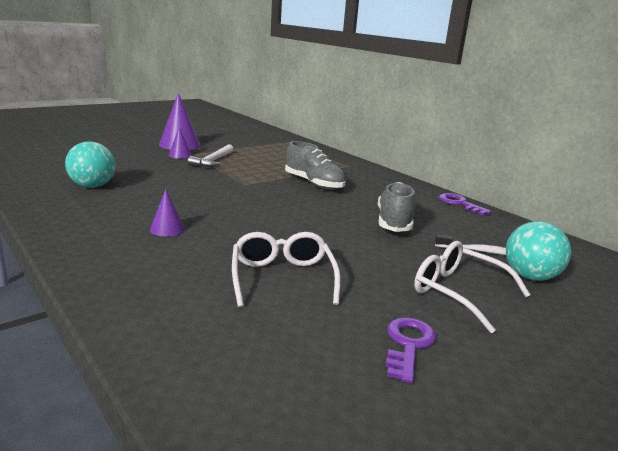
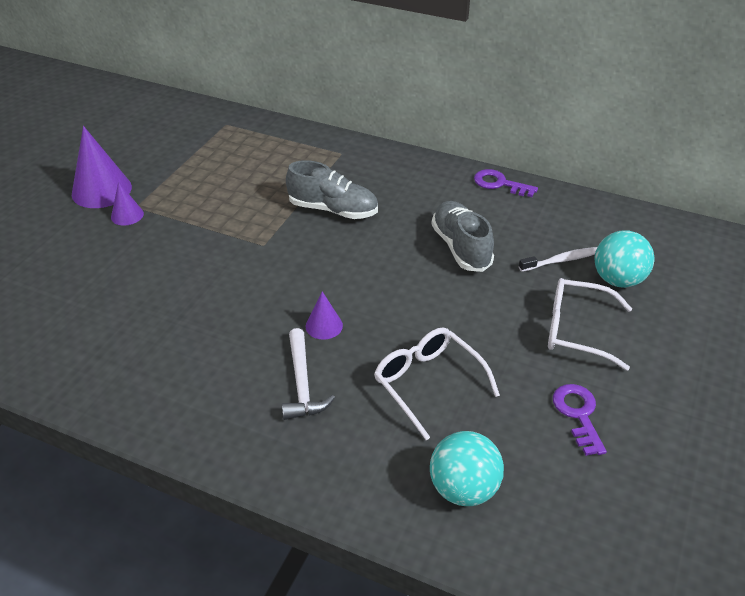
camera: 25 degrees left, 20 degrees up
(93, 186) = (97, 329): turquoise ball -> turquoise ball (463, 489)
(167, 229) = (260, 365): purple cone -> purple cone (324, 325)
(213, 161) = (180, 211): white hammer -> white hammer (302, 383)

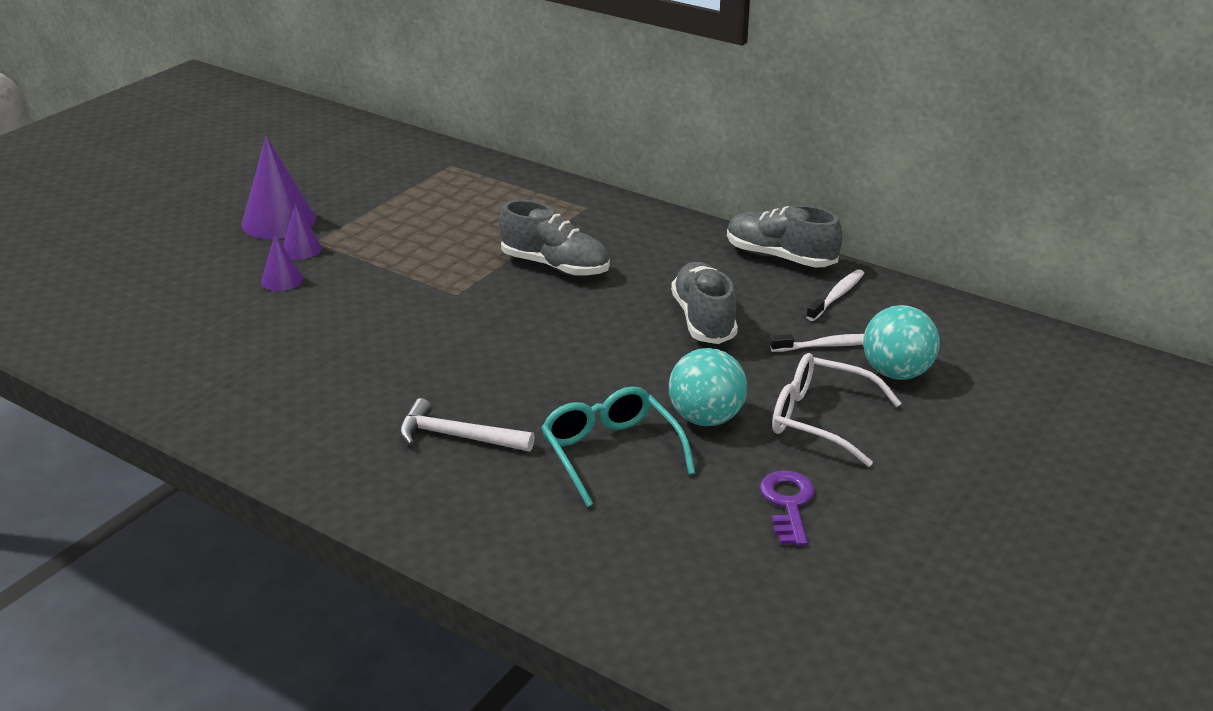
camera: 10 degrees right, 10 degrees down
(302, 383) = (457, 436): white hammer -> white hammer turned 105 degrees clockwise
(324, 325) = (503, 382): purple cone -> purple cone (282, 280)
(428, 383) = (611, 453): white glasses -> turquoise glasses
(463, 489) = (616, 559): turquoise ball -> turquoise ball (706, 418)
(499, 184) = (780, 257): purple key -> grey shoe
(552, 214) = (837, 296): none -> white toothbrush

